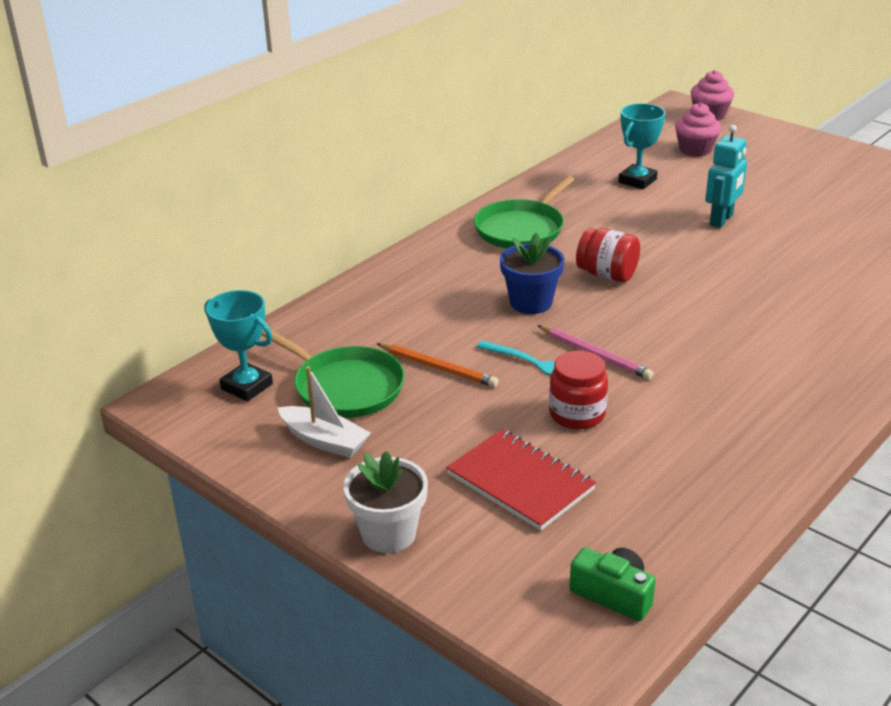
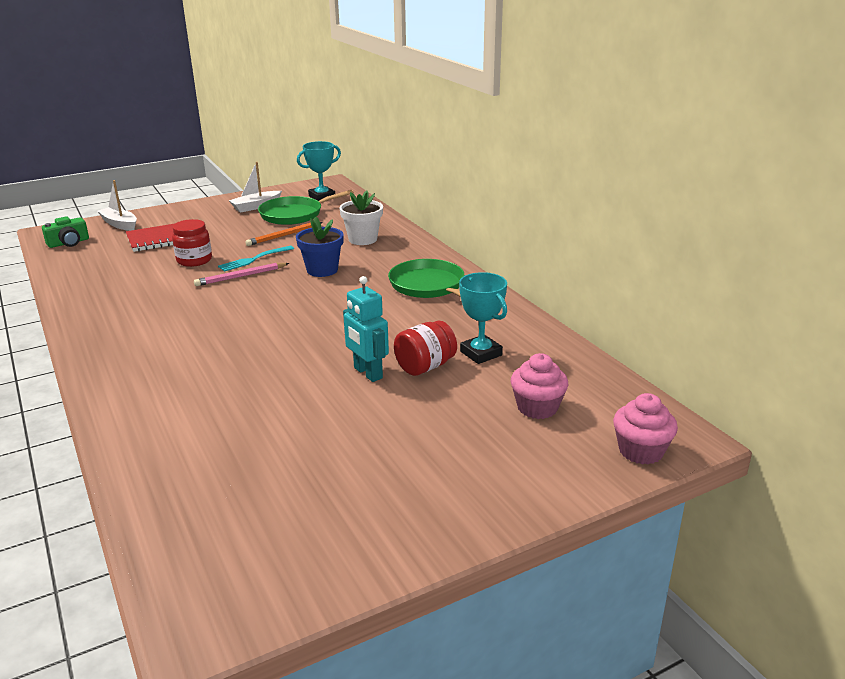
camera: 110 degrees right, 5 degrees down
(388, 534) = (174, 211): white flower pot -> white flower pot (363, 239)
(493, 573) = (120, 224): none -> white boat
(607, 275) = (330, 301): red jar -> red jar (425, 367)

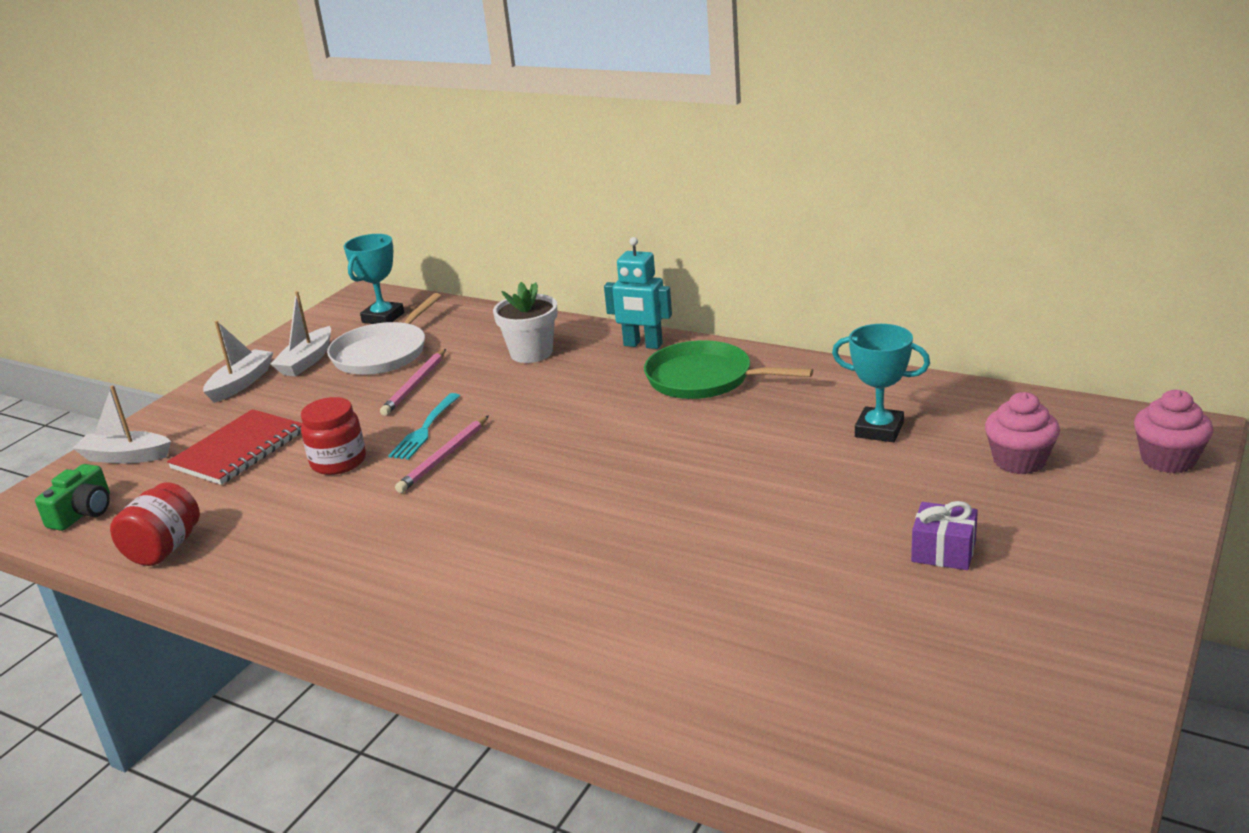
camera: 30 degrees left, 0 degrees up
(213, 207) = (241, 383): none -> white boat
(284, 236) = (415, 385): orange pencil -> pink pencil
(294, 214) = (383, 353): green pan -> white pan
(322, 270) = (541, 409): blue flower pot -> none
(367, 373) = (795, 503): turquoise robot -> turquoise robot (642, 345)
(404, 438) = (943, 551): none -> purple gift
(425, 367) = (845, 469): red jar -> red jar (164, 549)

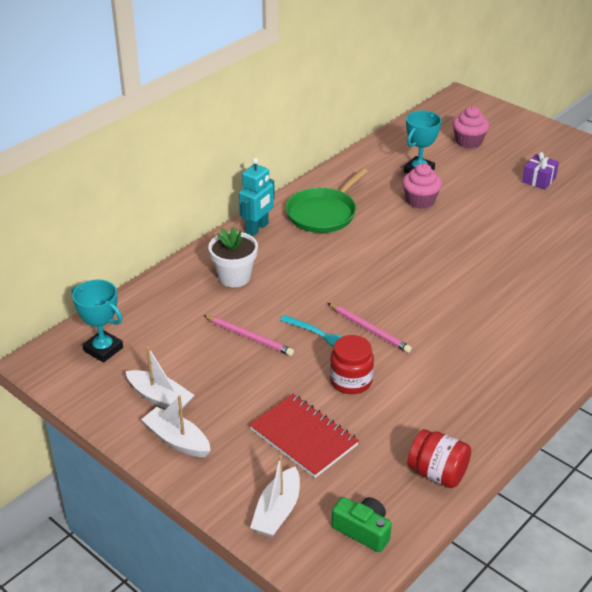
camera: 80 degrees left, 10 degrees up
(383, 353) = (177, 352): white pan -> none
(1168, 460) = (484, 108): pink cupcake -> pink cupcake (420, 201)

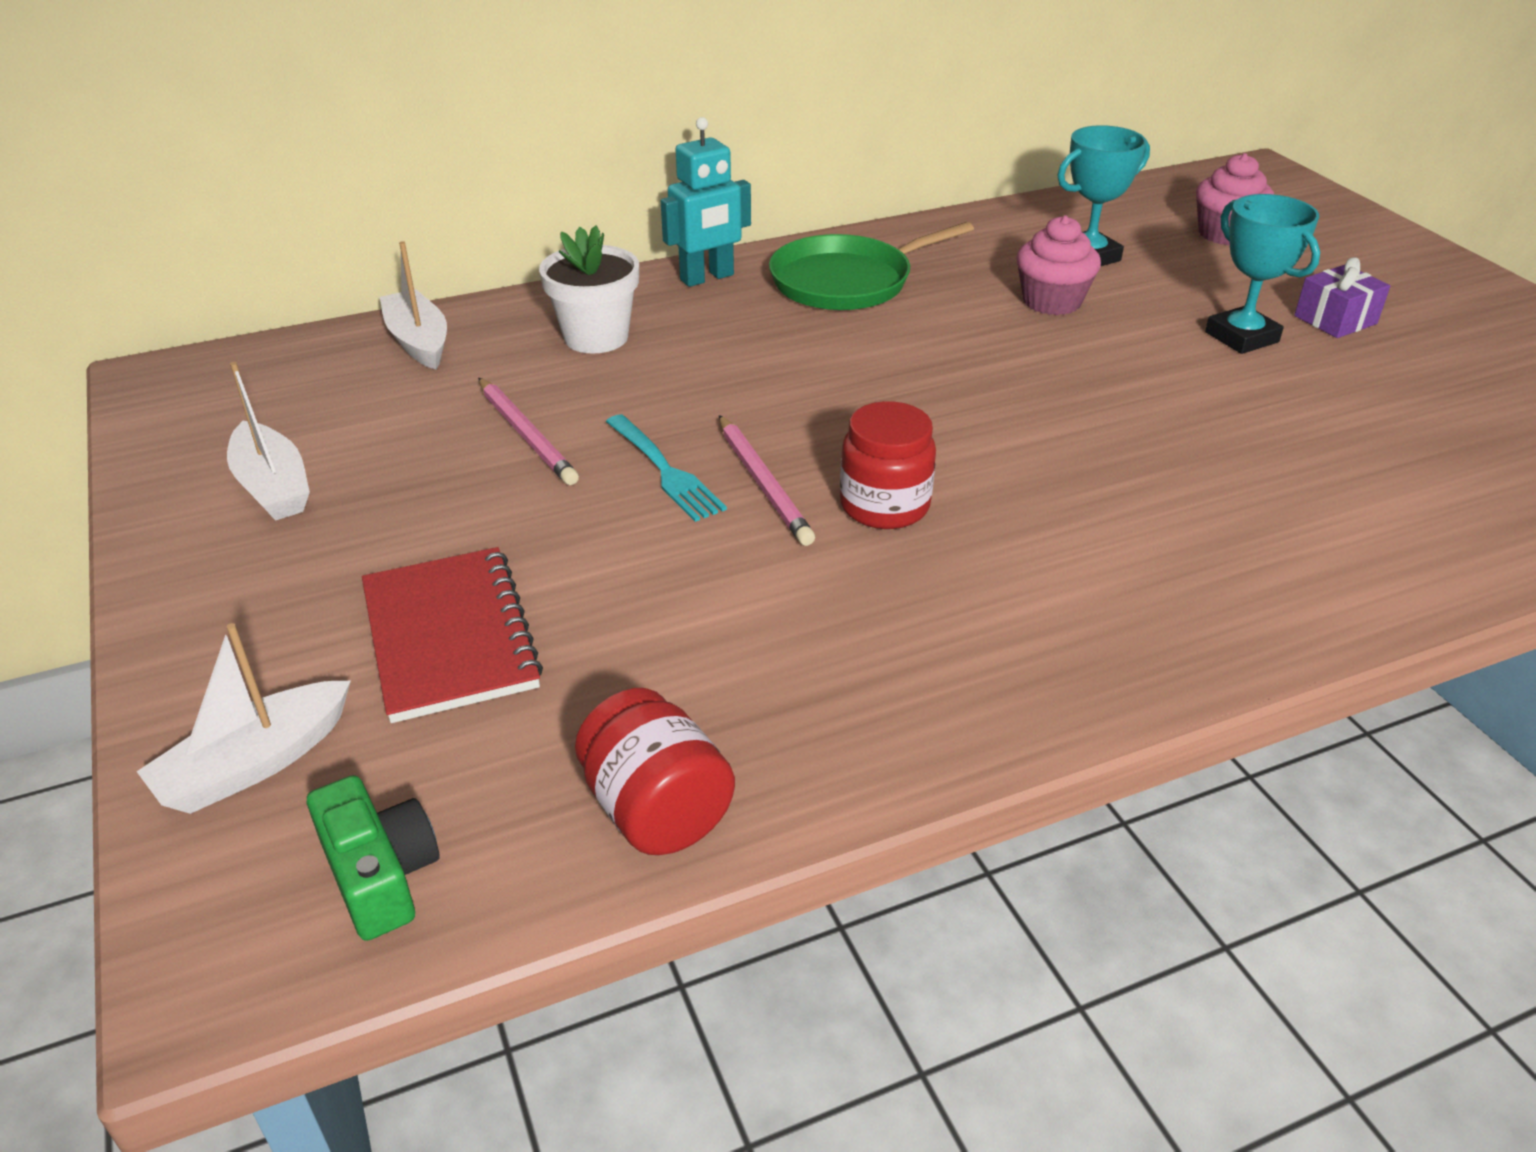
camera: 25 degrees right, 0 degrees up
(103, 349) = (269, 387): turquoise trophy -> turquoise trophy (1241, 337)
(177, 440) = (223, 565): white boat -> white boat (418, 341)
(351, 381) = (641, 563): red jar -> red jar (884, 506)

